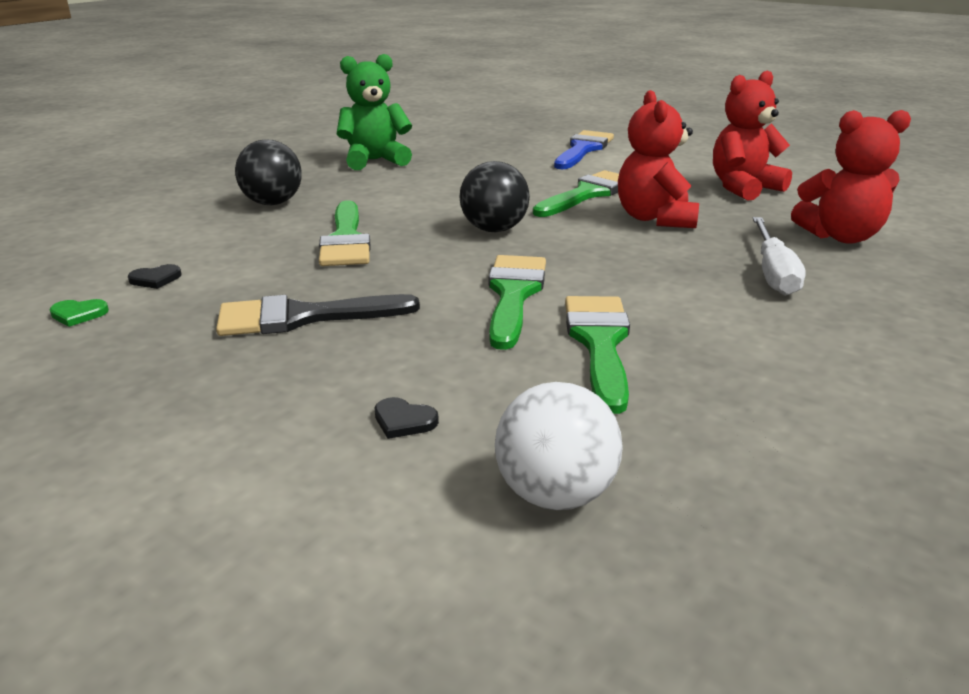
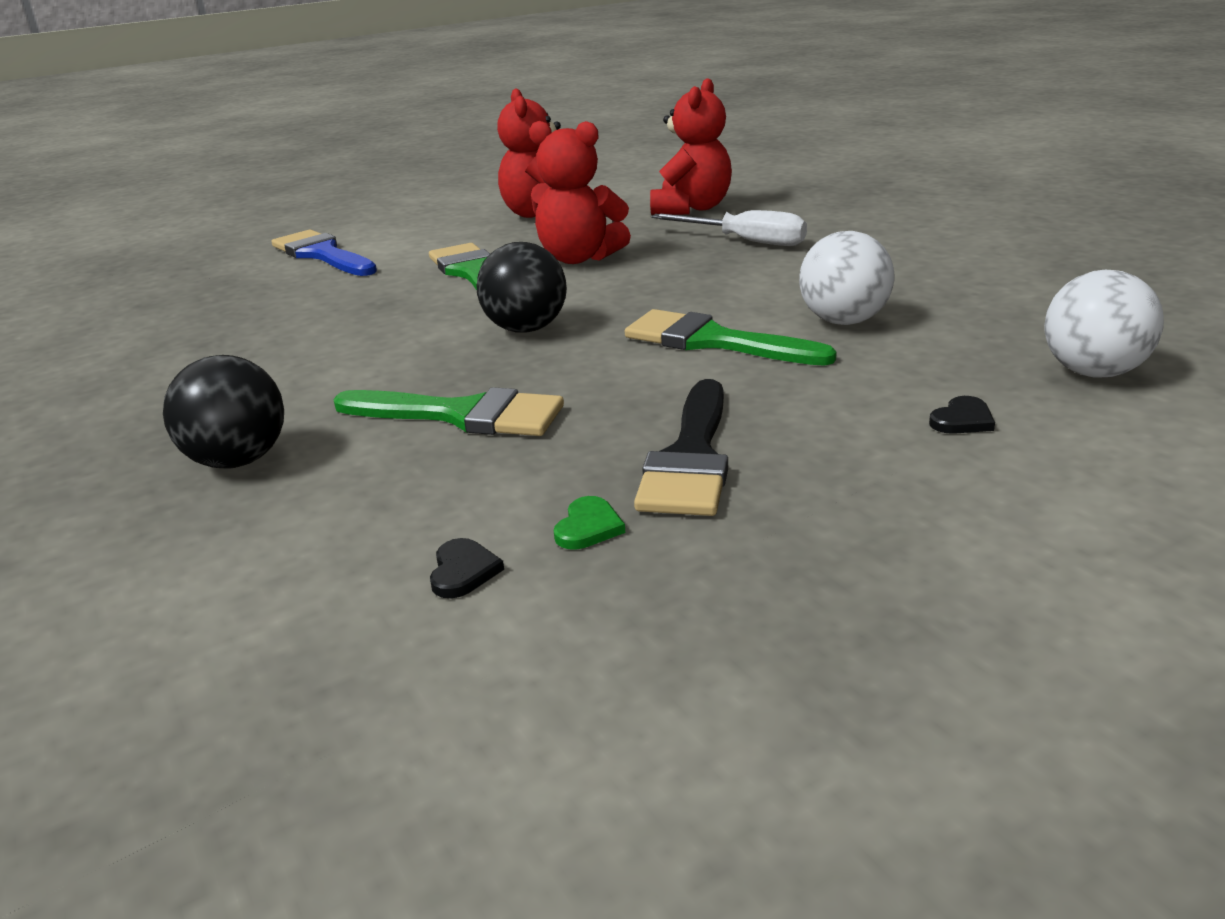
camera: 65 degrees left, 0 degrees up
(78, 314) = (549, 646): green heart -> green heart (588, 527)
(375, 161) = (158, 372): green teddy bear -> none
(599, 343) = (843, 321): green brush -> white ball

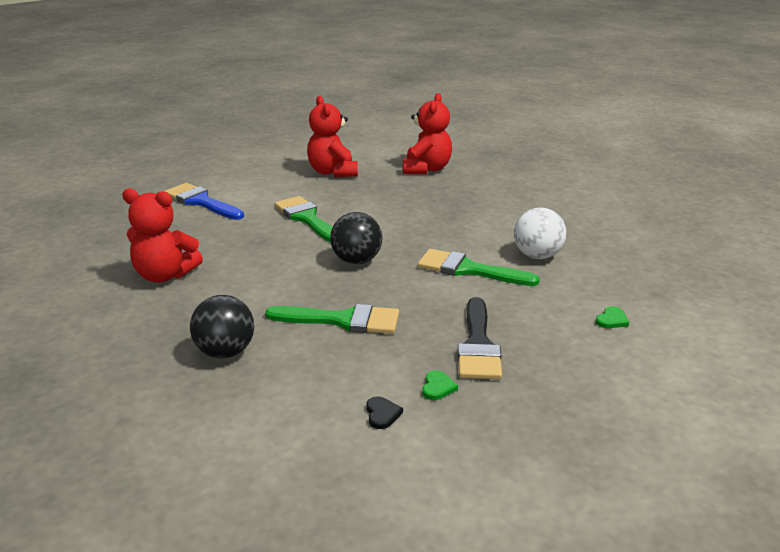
camera: 10 degrees left, 0 degrees up
(578, 258) = (369, 207): red teddy bear -> red teddy bear (164, 275)
(745, 241) = (467, 196): white screwdriver -> none
(962, 420) = (612, 320): black heart -> green heart
(1093, 372) = (673, 290): white ball -> none

